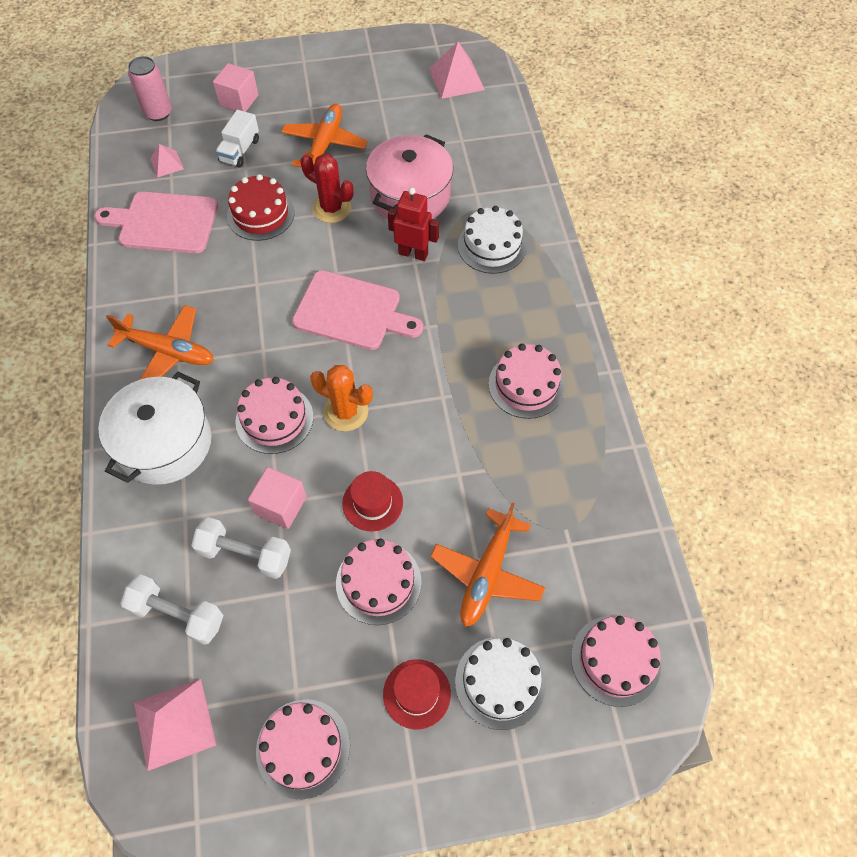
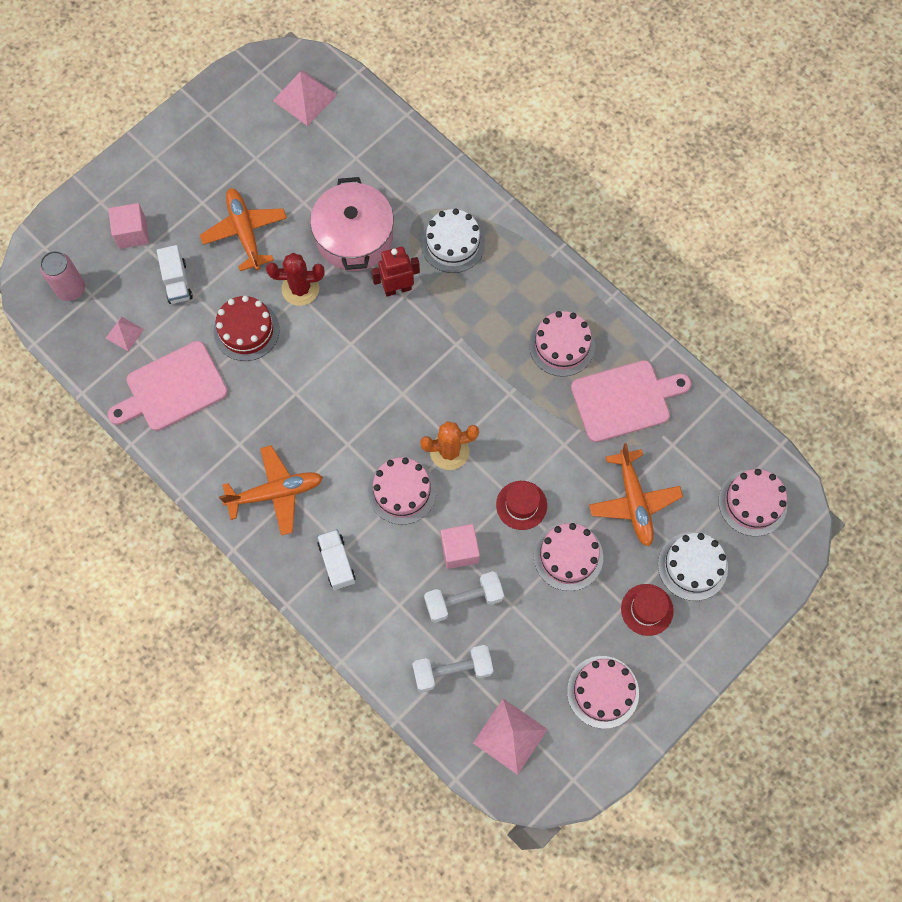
camera: 35 degrees left, 10 degrees up
(164, 443) = (337, 563): white pot -> white truck
(352, 312) = (390, 369): pink cutting board -> pink cutting board (625, 400)

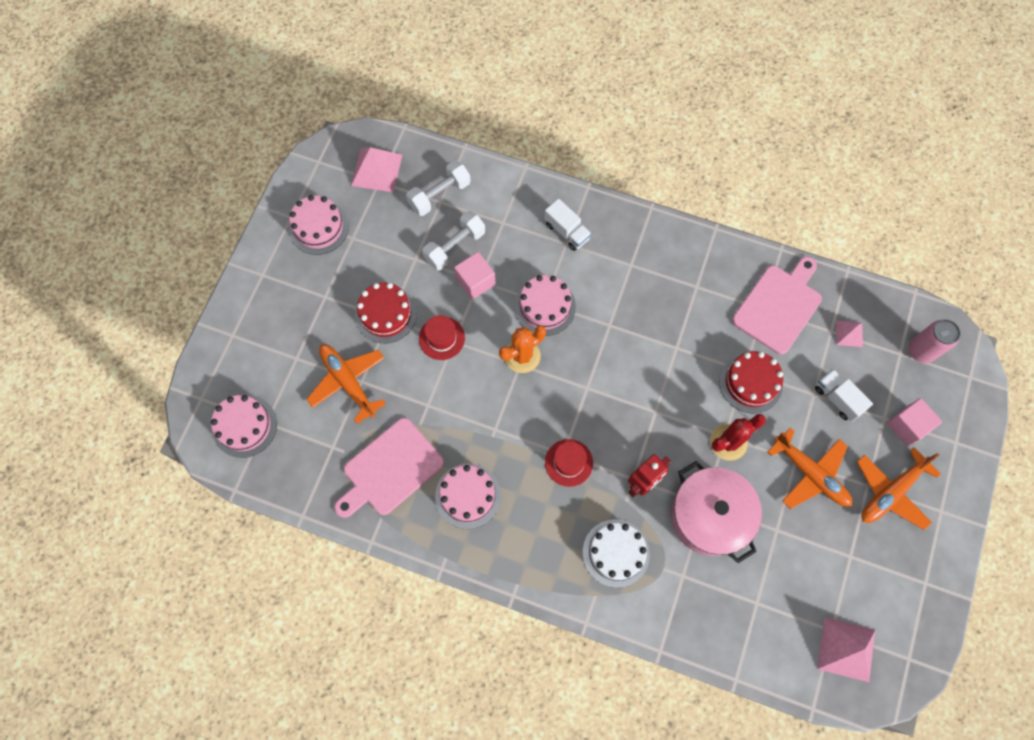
camera: 155 degrees right, 0 degrees up
(275, 493) = (644, 262): orange plane -> orange plane (891, 492)
(568, 556) = (386, 314): pink cake -> red cake
(647, 609) = (306, 301): red hat -> red hat (569, 462)
(692, 566) = (279, 350): white cake -> none

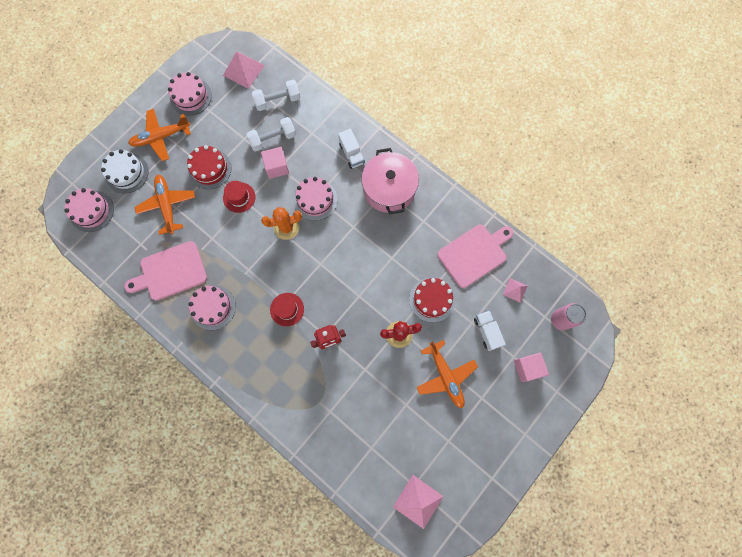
camera: 20 degrees right, 5 degrees up
(616, 553) = (292, 380): white cake -> white cake (126, 173)
(709, 516) = (365, 378): pink pot -> pink pot (389, 189)
(891, 492) = (495, 408): orange plane -> orange plane (161, 137)

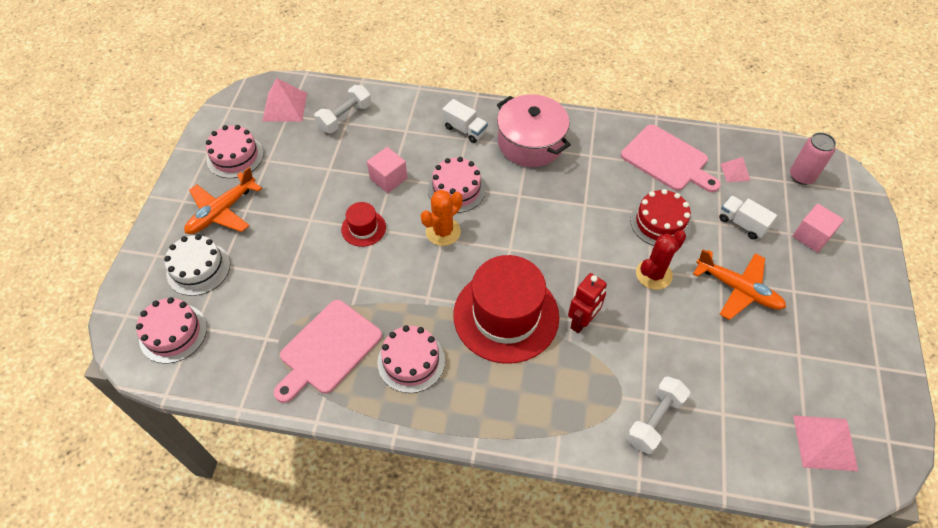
camera: 30 degrees left, 20 degrees down
(167, 205) = (276, 278): orange plane -> none
(210, 169) = (307, 216): red cake -> none
(273, 139) = (365, 154): white dumbbell -> white dumbbell (654, 420)
(287, 309) = (506, 315): red hat -> red hat, size x2.19
(474, 254) = (667, 160): pink cutting board -> pink cutting board turned 105 degrees clockwise

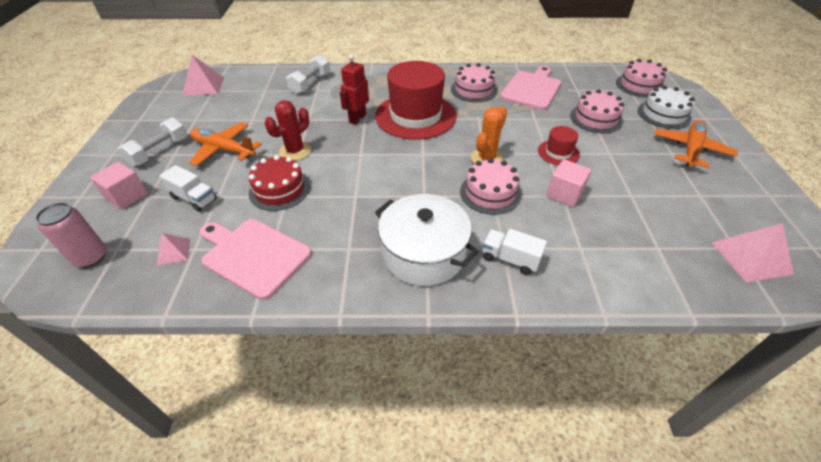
camera: 170 degrees right, 10 degrees down
(235, 156) = (737, 194): pink cake -> pink cake (595, 118)
(345, 117) = (665, 254): white dumbbell -> white dumbbell (159, 152)
(530, 143) = (423, 253): pink pot -> white pot

